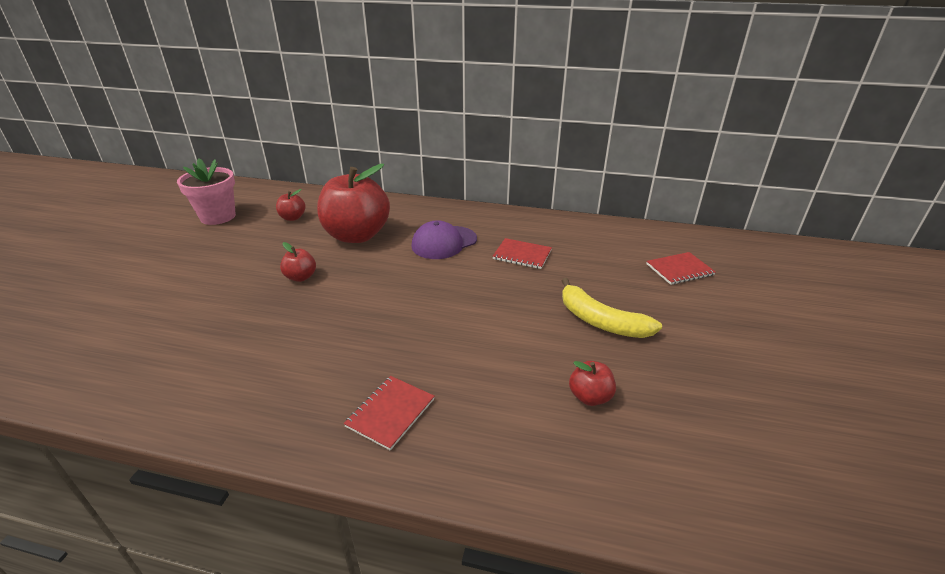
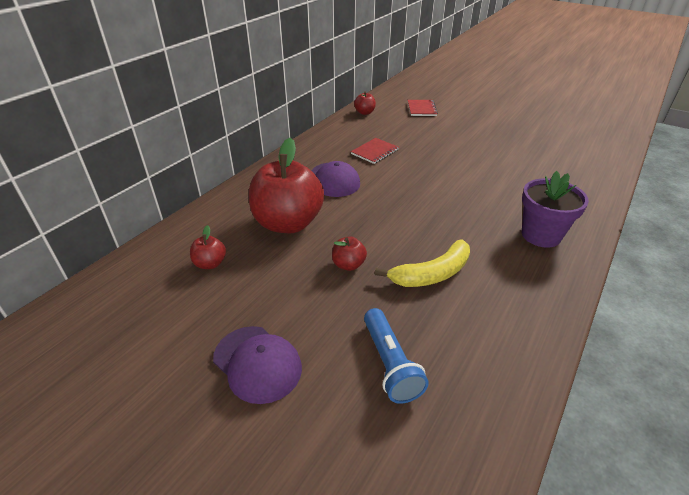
camera: 70 degrees left, 5 degrees up
(171, 320) = (390, 364): none -> blue flashlight
(182, 262) = (257, 363): none -> purple cap
(218, 217) = (147, 332): pink flower pot -> none
(390, 413) = (541, 235): red notebook -> purple flower pot
(590, 397) = (532, 165): red apple -> red apple (364, 112)
(600, 321) = (465, 145): yellow banana -> yellow banana (431, 274)

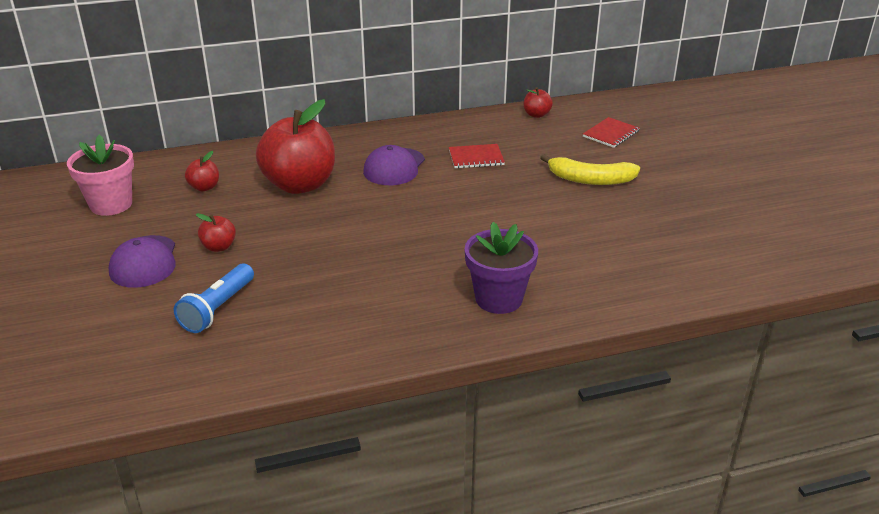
camera: 40 degrees right, 5 degrees down
(137, 327) = (111, 204): none -> pink flower pot
(348, 265) = (294, 236): red apple -> red apple (219, 247)
(431, 274) = (345, 275): yellow banana -> yellow banana (590, 179)

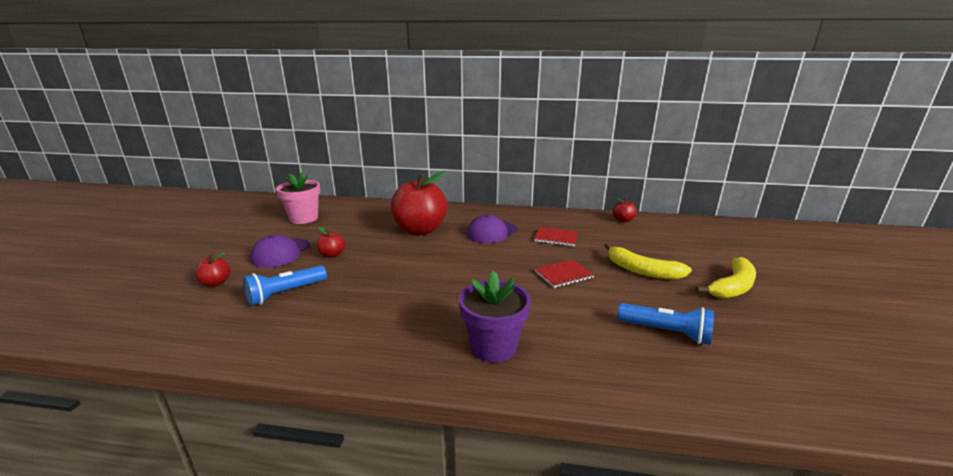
camera: 25 degrees right, 10 degrees down
(204, 187) = (363, 220): red apple -> red apple (216, 283)
(611, 134) = (679, 242): red notebook -> red notebook (563, 275)
(641, 241) = (665, 332): none -> blue flashlight
(680, 177) = (732, 287): none -> yellow banana

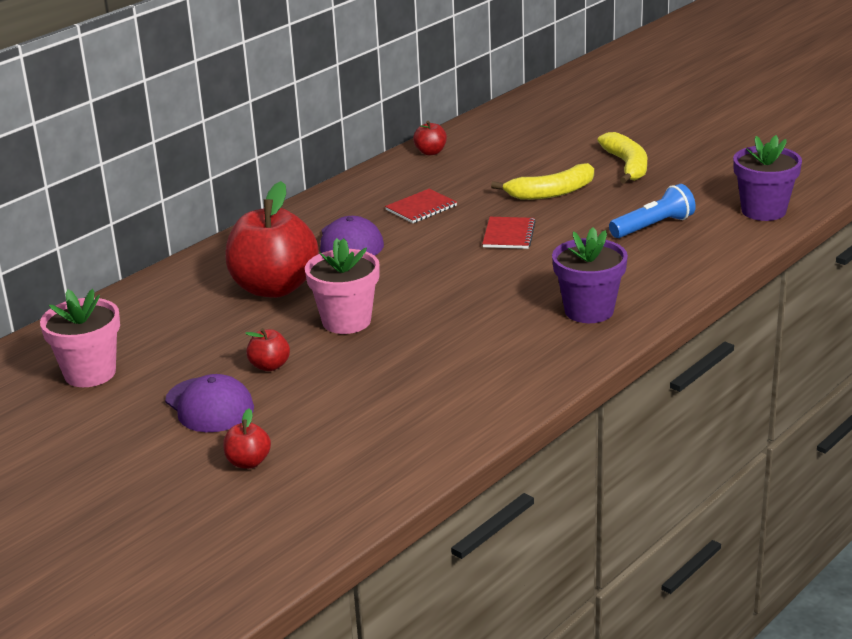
camera: 55 degrees left, 5 degrees up
(286, 293) = (345, 411): blue flashlight -> none
(399, 259) = (346, 321): none -> pink flower pot
(800, 391) = (763, 211): none -> purple flower pot

